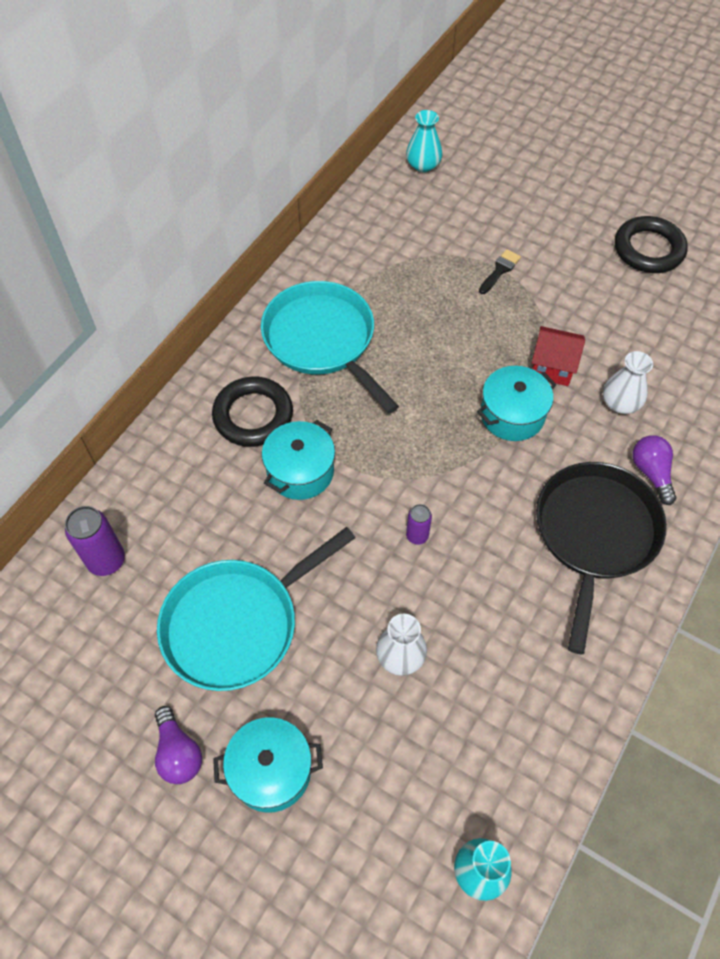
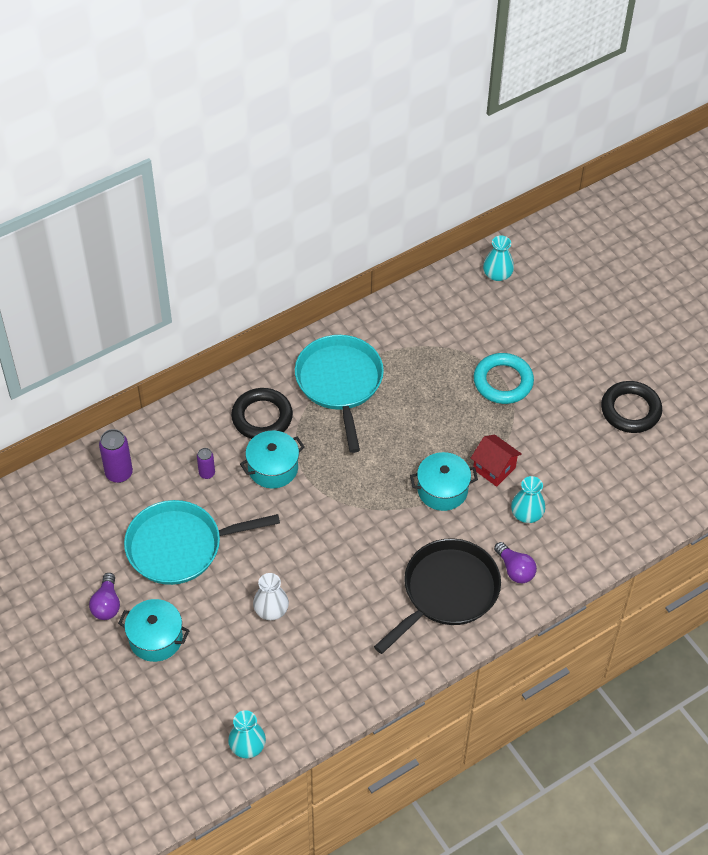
camera: 25 degrees right, 5 degrees down
(417, 536) = (326, 542): purple can -> purple can (207, 473)
(500, 270) = (503, 381): black brush -> turquoise ring
(620, 403) = (527, 513): white vase -> turquoise vase
(651, 473) = (515, 569): purple light bulb -> purple light bulb turned 135 degrees clockwise

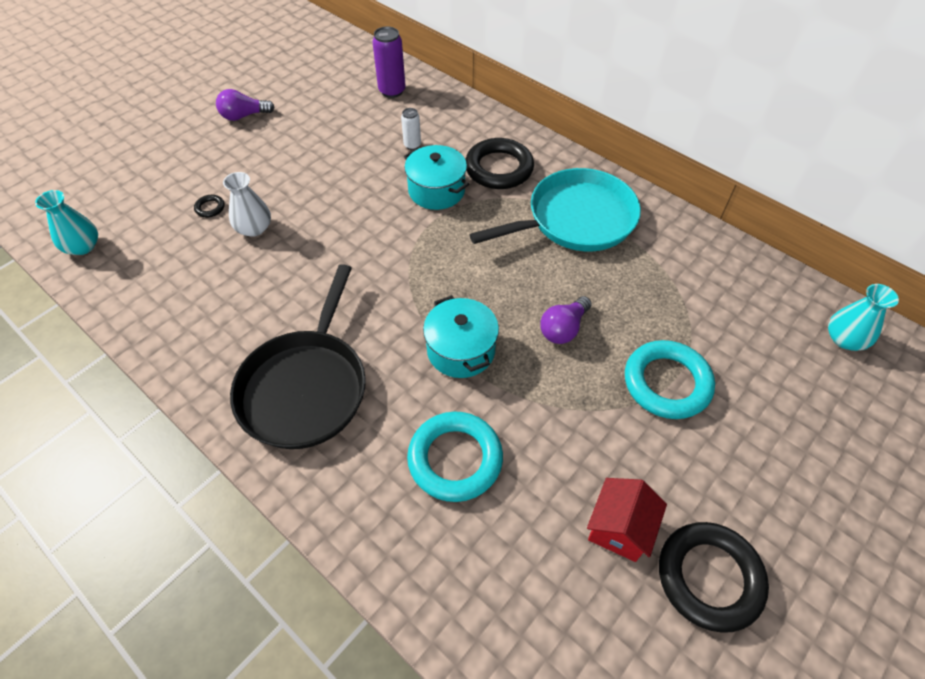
camera: 75 degrees right, 0 degrees up
(156, 638) = (209, 154): turquoise pot -> none
(179, 546) = (319, 146): turquoise pan -> none
(207, 473) = (412, 145): purple can -> white can
(233, 642) = (210, 208): none -> black ring
(447, 591) = (305, 388): black pan -> black pan turned 75 degrees clockwise
(494, 468) = (517, 402): red house -> red house (619, 528)
(515, 569) = (356, 463): purple light bulb -> purple light bulb (563, 329)
(527, 513) = (455, 459): turquoise vase -> turquoise ring

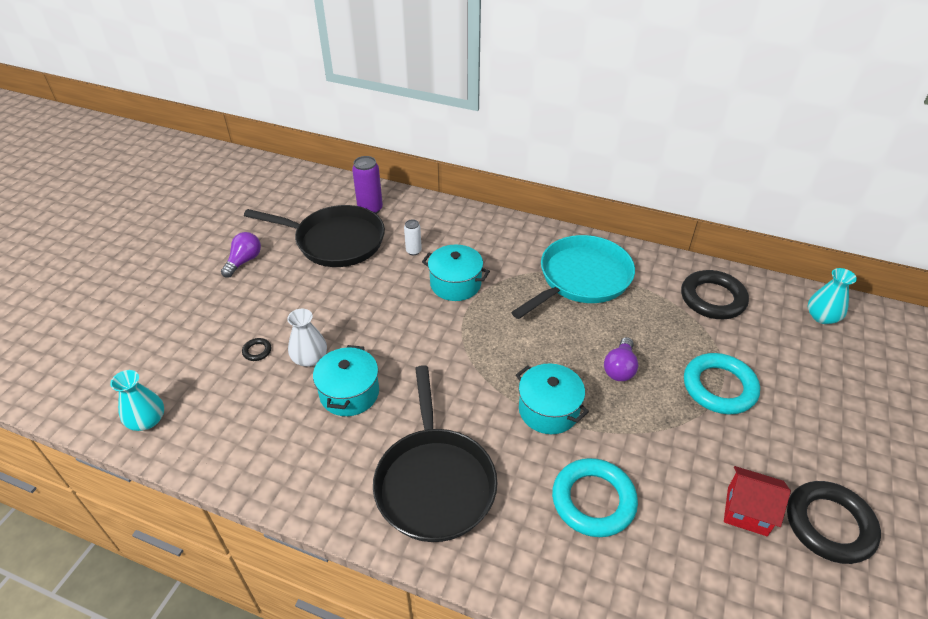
camera: 20 degrees left, 10 degrees down
(244, 116) = (244, 261): purple light bulb -> purple light bulb turned 150 degrees clockwise
(273, 273) = (349, 393): none -> turquoise pot
(340, 116) = (336, 241): none -> black pan
(499, 168) = (497, 253): black ring -> black ring (712, 299)
(619, 528) = (747, 511): red house -> red house turned 75 degrees counterclockwise

